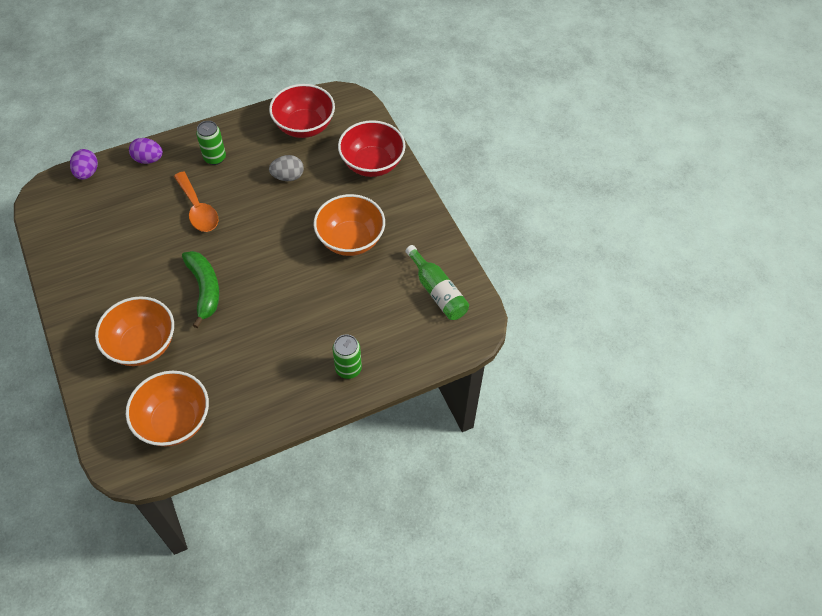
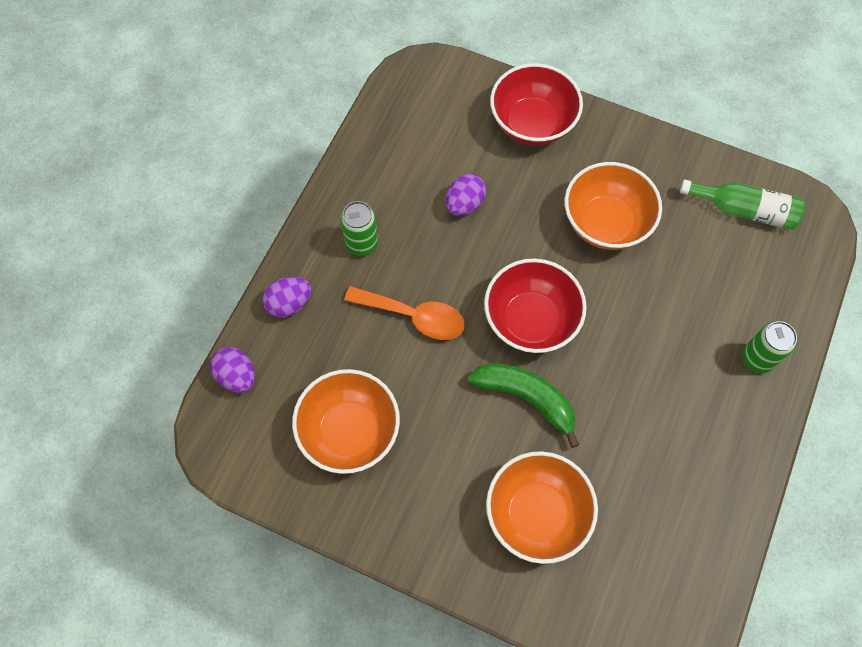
camera: 40 degrees left, 10 degrees up
(174, 421) = (664, 562): orange bowl -> orange bowl (349, 431)
(288, 177) = (464, 204): grey egg -> purple egg
(304, 126) = (415, 134): red bowl -> red bowl (530, 320)

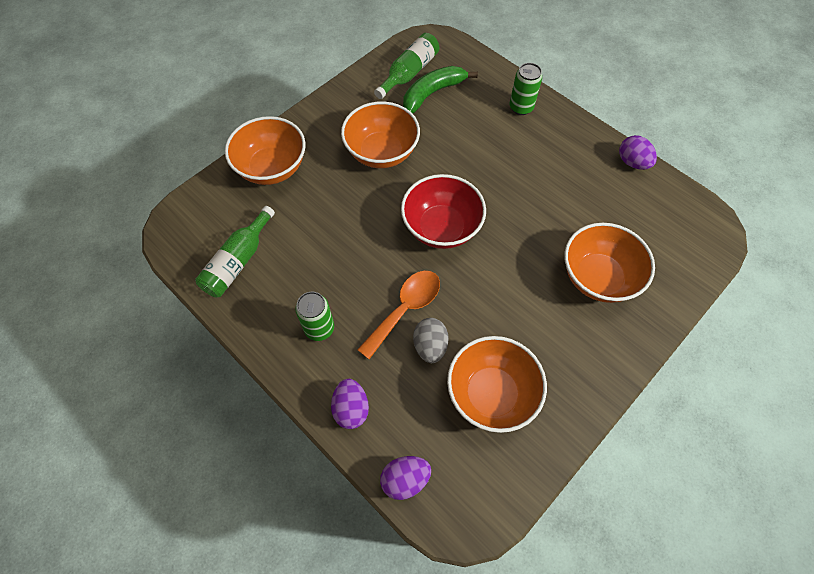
camera: 70 degrees left, 5 degrees down
(381, 354) = (430, 346): none -> grey egg
(407, 141) = (238, 261): none -> green bottle
(464, 204) = (320, 238): purple egg -> purple egg (632, 162)
(526, 398) = (504, 252): green banana -> green banana (432, 93)
(532, 123) = (272, 168): red bowl -> orange bowl

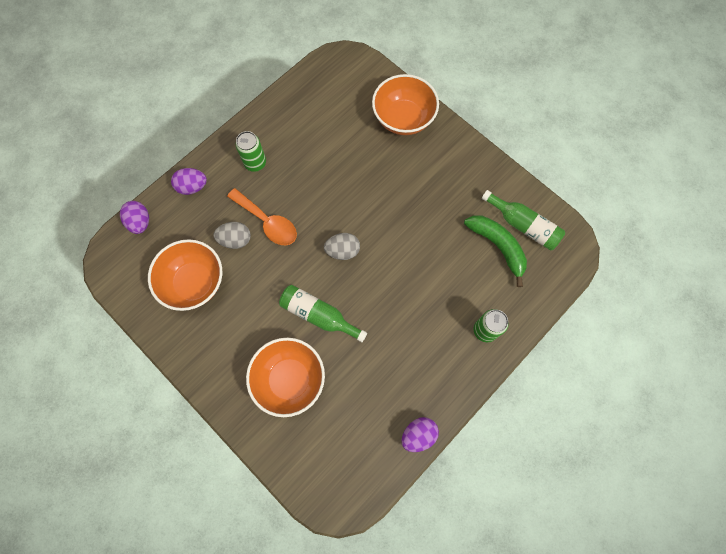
camera: 90 degrees right, 10 degrees up
(238, 261) = (314, 104): green bottle -> green bottle (318, 315)
(381, 152) = (422, 202): orange bowl -> none
(441, 227) = (342, 251): red bowl -> grey egg

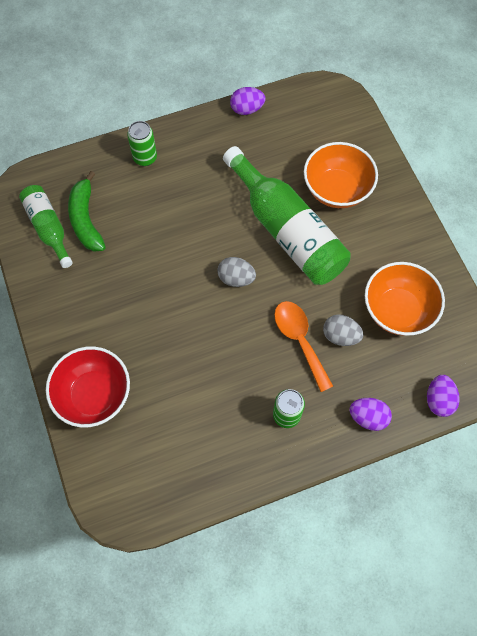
camera: 155 degrees left, 5 degrees down
(318, 315) = (287, 230): green bottle -> green bottle, size x1.80
(403, 118) = (94, 395): orange bowl -> red bowl

